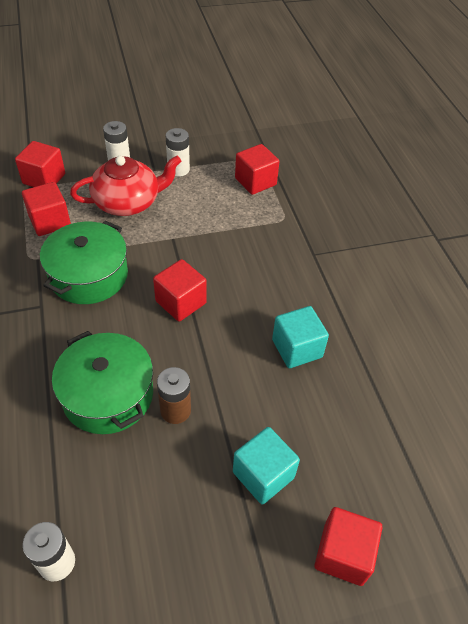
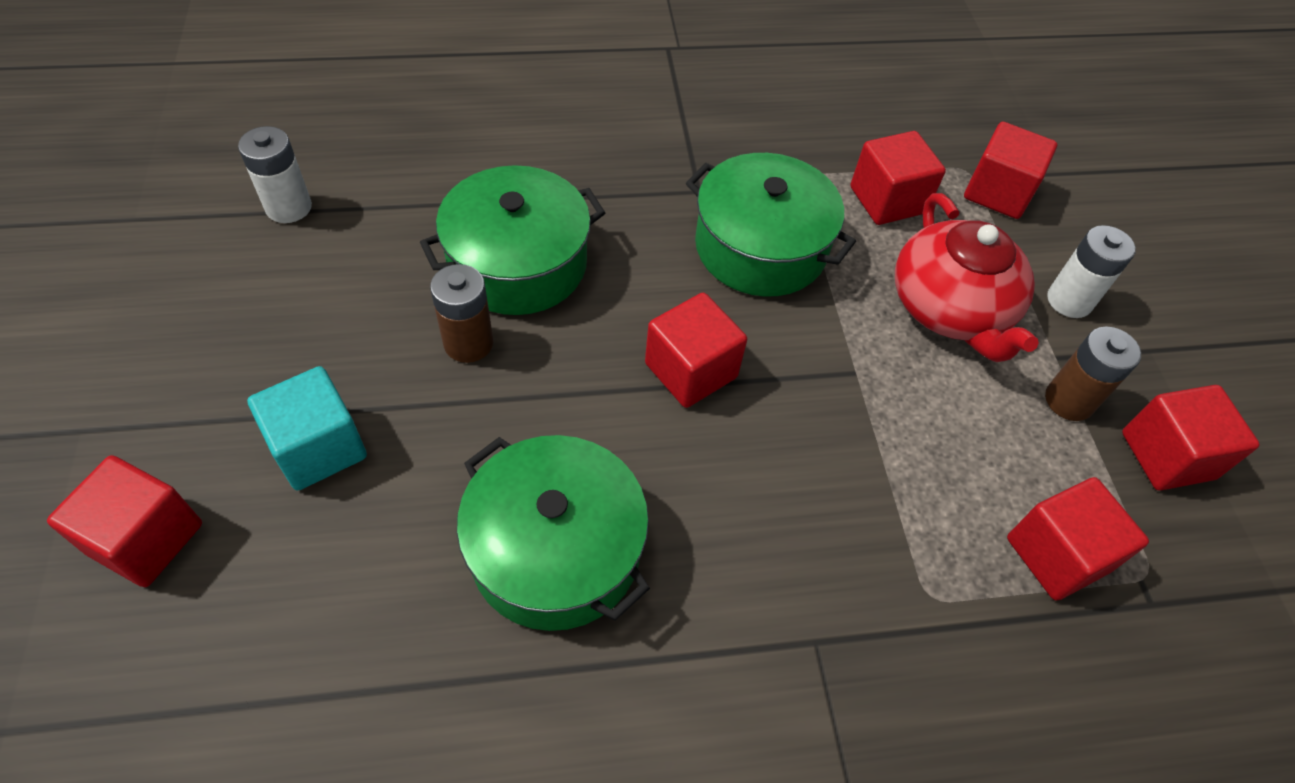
camera: 95 degrees right, 5 degrees up
(178, 169) = (1069, 401): white battery -> brown battery
(202, 146) = (1167, 455): none -> red cube
(297, 348) = (555, 550): turquoise cube -> green pot

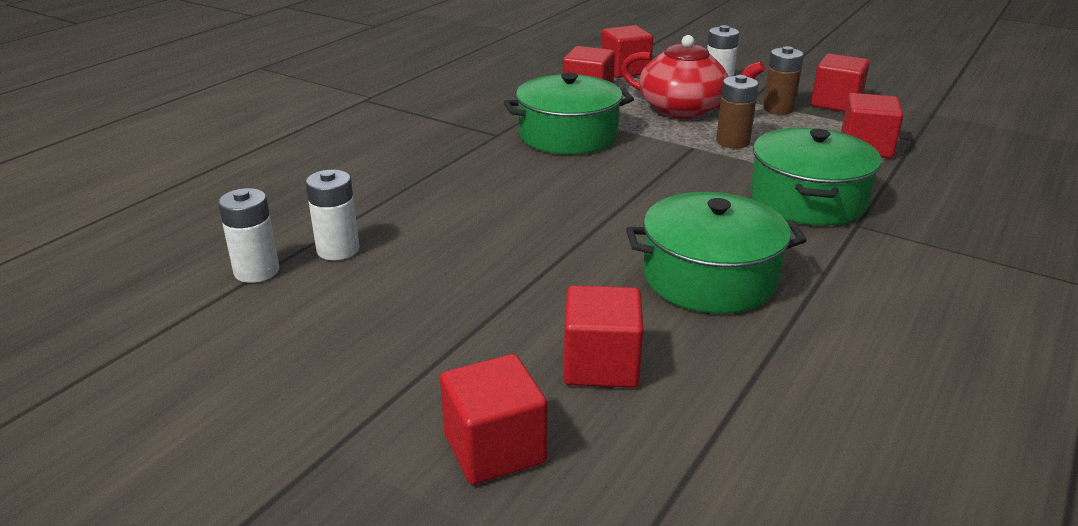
camera: 45 degrees left, 25 degrees down
(318, 447) = (512, 337): turquoise cube -> none
(365, 232) = (338, 250): none -> white battery
(468, 343) = (502, 247): brown battery -> brown battery (733, 141)
(518, 263) = (461, 207): green pot -> green pot (807, 199)
(691, 370) = (629, 187): red cube -> red cube (601, 365)

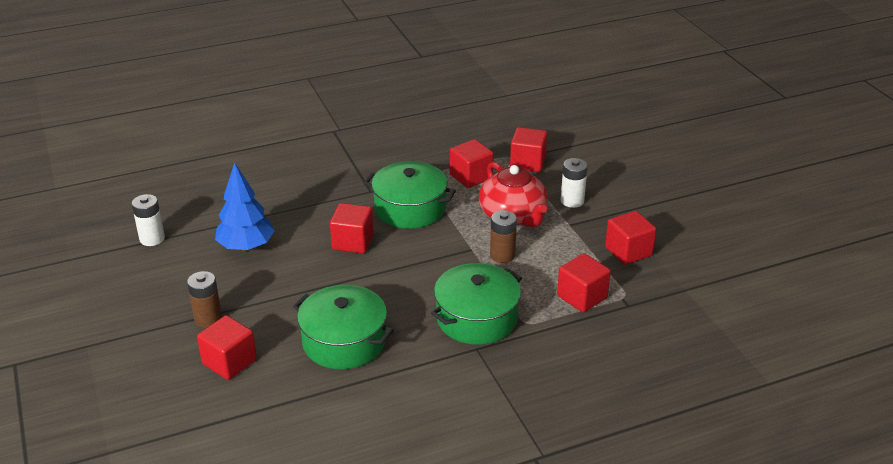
camera: 35 degrees right, 5 degrees up
(338, 250) = (198, 241): white battery -> none
(419, 232) = (246, 246): none -> blue tree
(494, 448) = (141, 377): red cube -> red cube (353, 242)
(778, 109) = (578, 240): brown battery -> brown battery (208, 319)

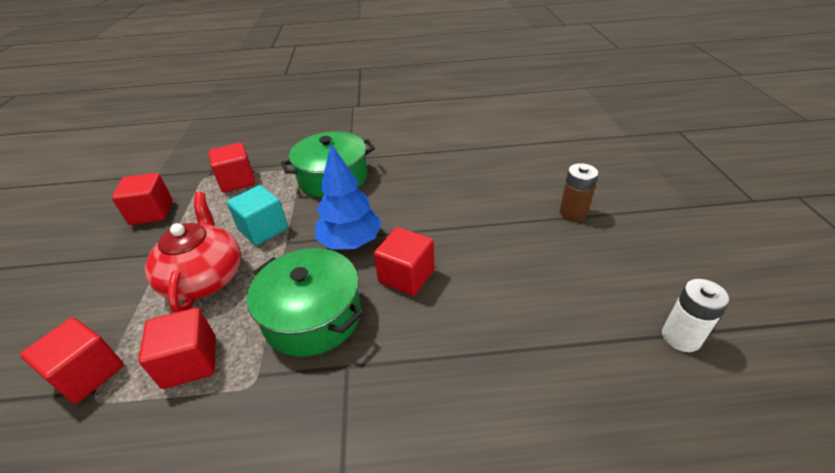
camera: 160 degrees left, 5 degrees up
(229, 362) = (547, 175): red cube -> none
(246, 246) = (540, 295): blue tree -> blue tree (351, 242)
(344, 341) = (448, 176): green pot -> none
(502, 255) = (263, 229): brown battery -> turquoise cube
(572, 201) = (122, 285): white battery -> none

